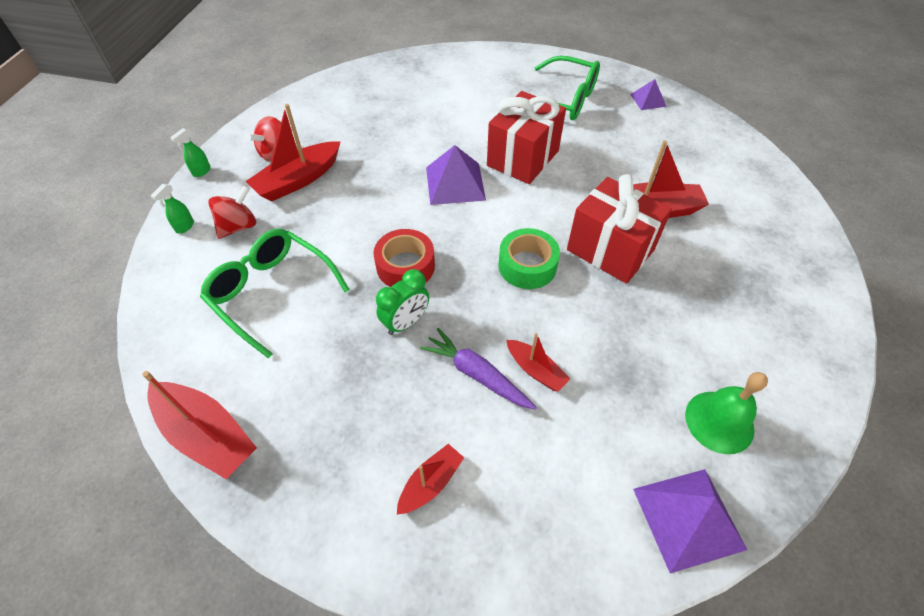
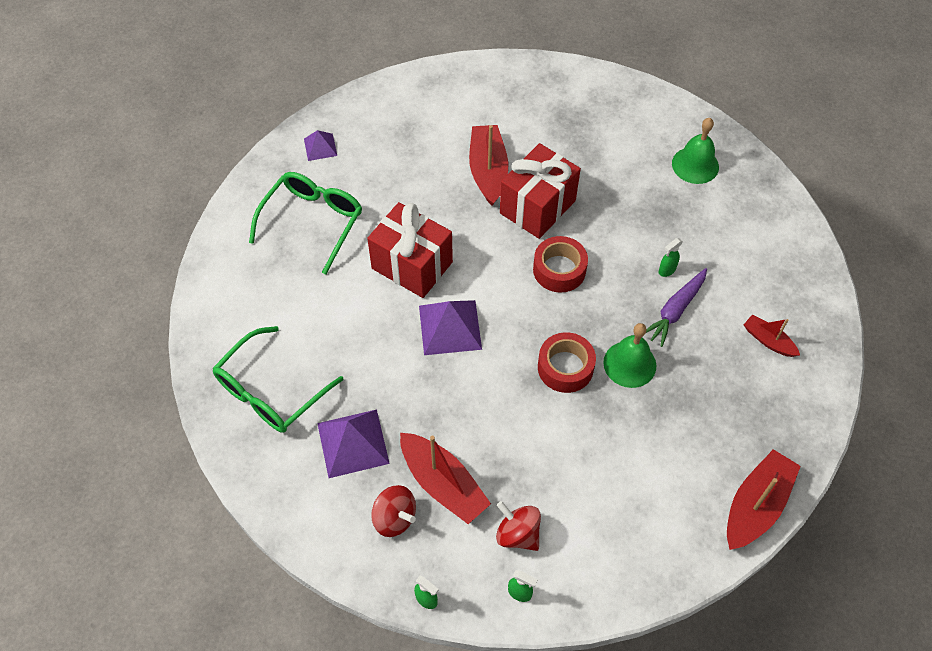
camera: 90 degrees left, 5 degrees up
(272, 293) = (605, 482): green glasses -> green glasses (271, 390)
(406, 322) = (629, 364): green clock -> green bell
(527, 266) = (559, 270): green tape -> red tape
(535, 370) = (666, 270): red boat -> green spray bottle
(688, 518) = (766, 195): purple pyramid -> purple pyramid (353, 443)

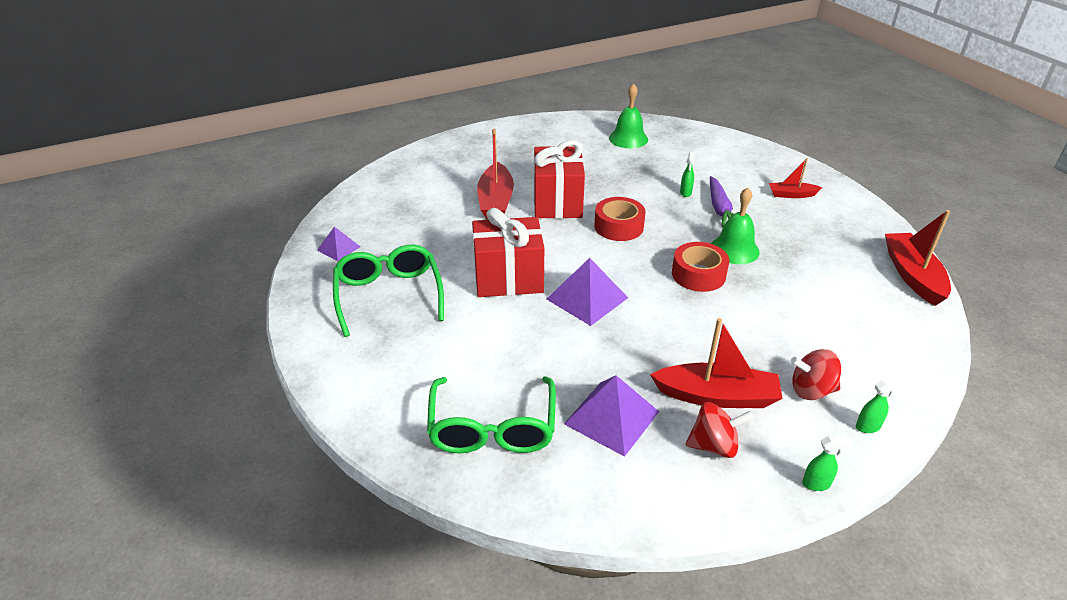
camera: 40 degrees left, 20 degrees down
(488, 171) = (496, 201): red boat -> red boat turned 135 degrees counterclockwise

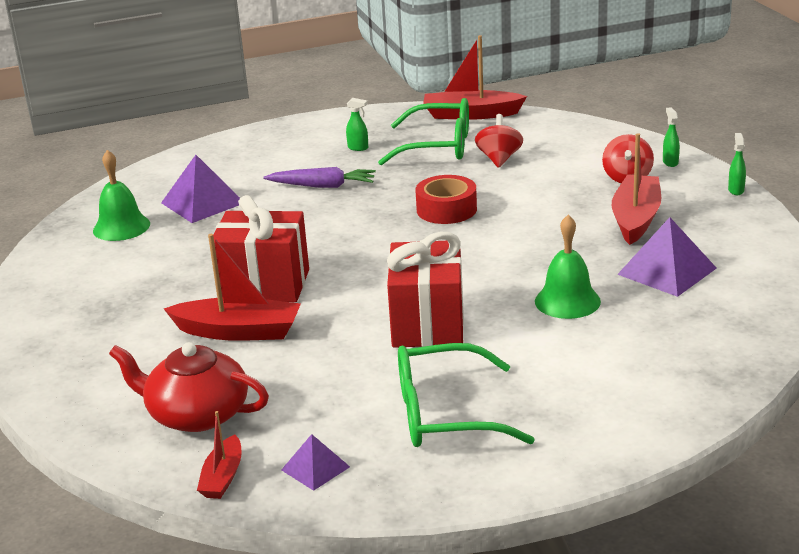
camera: 80 degrees left, 10 degrees down
(402, 199) = (196, 414): none -> red teapot
(492, 427) = (685, 336): green glasses -> green glasses (438, 146)
(587, 298) = (477, 274): purple pyramid -> purple pyramid (202, 203)
(618, 226) = (337, 247): red tape -> none
(685, 193) = (279, 202): green spray bottle -> green spray bottle (358, 148)
(714, 445) = (698, 226): red spinning top -> red spinning top (499, 159)
(734, 249) = (405, 187): green bell -> green bell (567, 301)
(791, 195) = (310, 146): red boat -> red boat (223, 477)

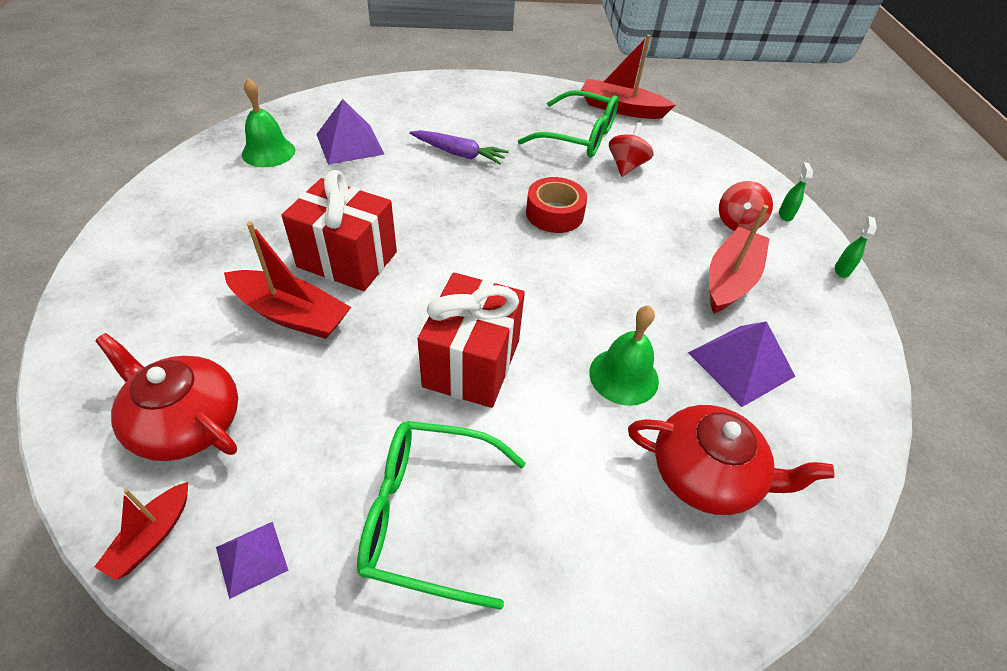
camera: 10 degrees right, 20 degrees up
(358, 148) = (509, 120): green spray bottle -> none
(663, 341) = (706, 474): none -> red teapot

